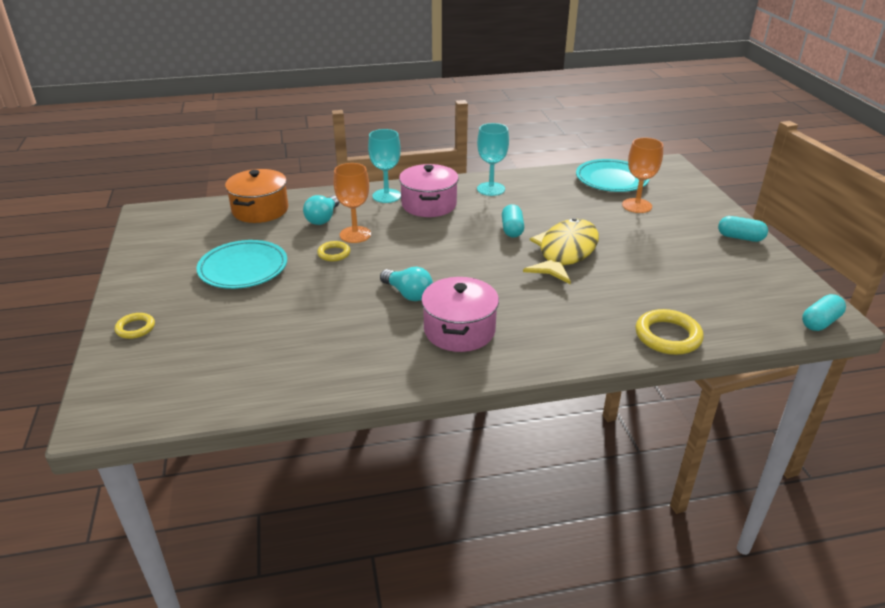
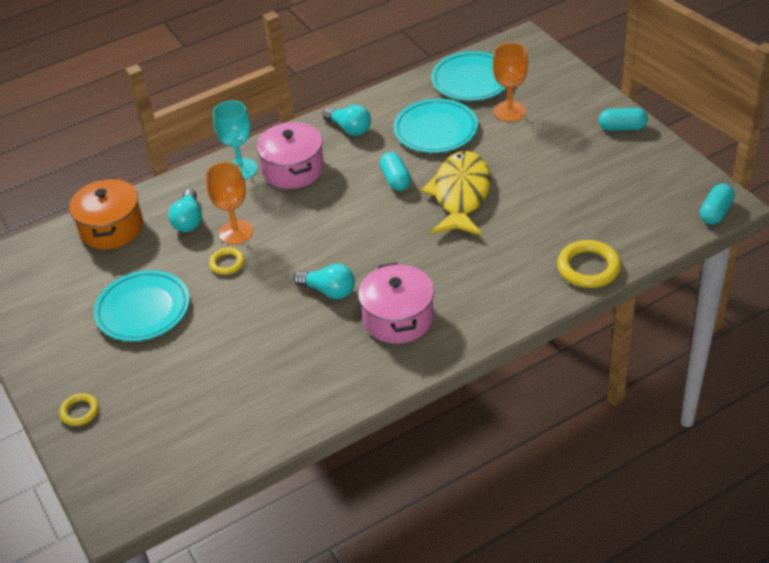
camera: 15 degrees left, 10 degrees up
(491, 189) = (349, 128): turquoise goblet -> turquoise light bulb
(564, 204) = (435, 130): none -> turquoise plate

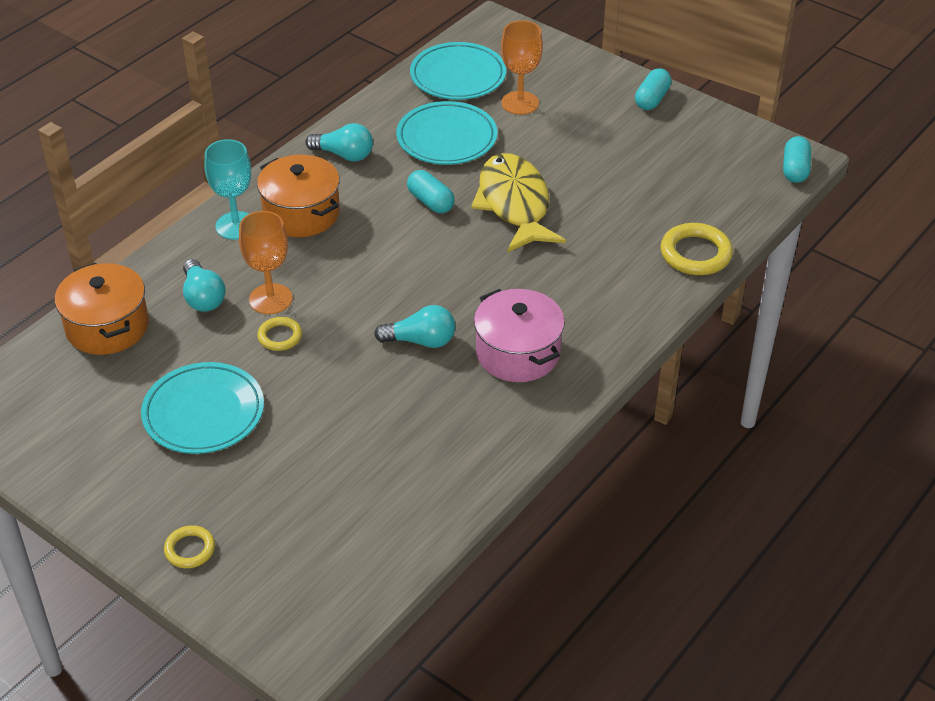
camera: 25 degrees left, 0 degrees up
(293, 169) = (301, 213): pink pot -> orange pot
(622, 128) = (652, 99): turquoise capsule -> turquoise capsule turned 45 degrees counterclockwise

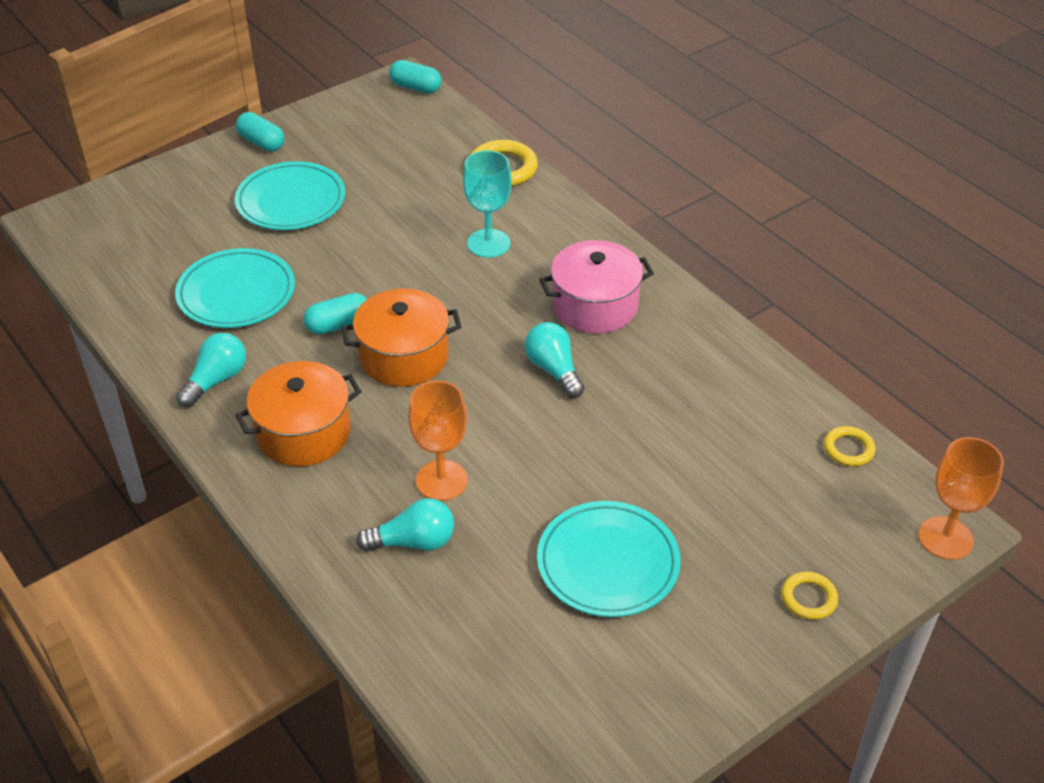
camera: 75 degrees left, 0 degrees up
(107, 326) = (429, 644): orange pot -> orange pot (404, 357)
(236, 226) = (296, 495): turquoise goblet -> turquoise goblet (488, 243)
(280, 336) = (507, 481): yellow ring -> yellow ring (848, 449)
(421, 341) = (554, 370): turquoise light bulb -> turquoise light bulb turned 45 degrees counterclockwise
(458, 76) = (130, 265): turquoise plate -> turquoise plate (291, 201)
(514, 204) = (374, 265): yellow fish -> none
(520, 103) = (209, 229): orange goblet -> orange goblet (945, 538)

